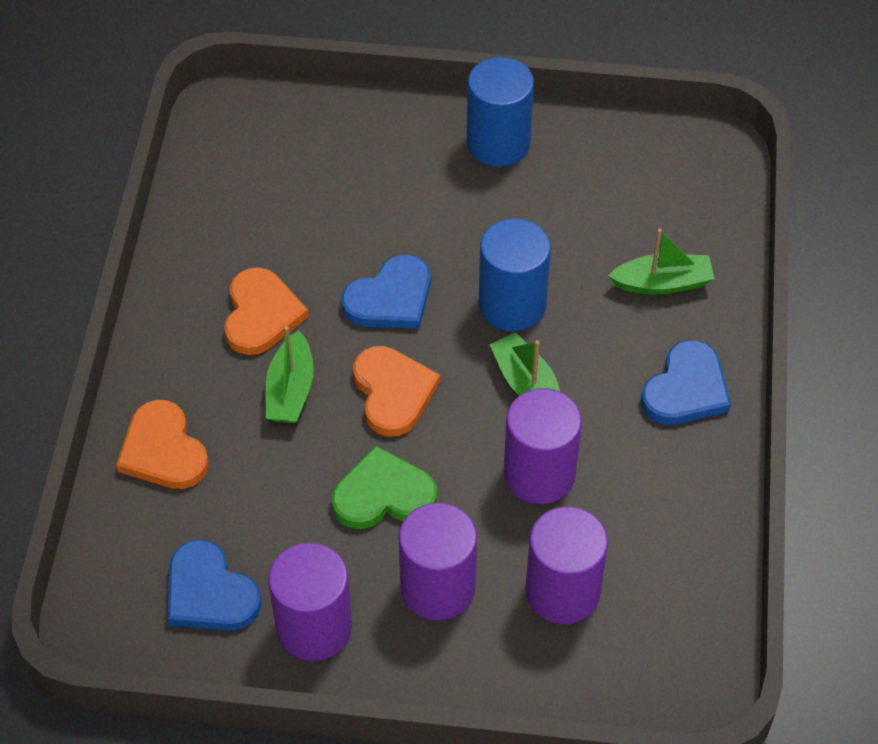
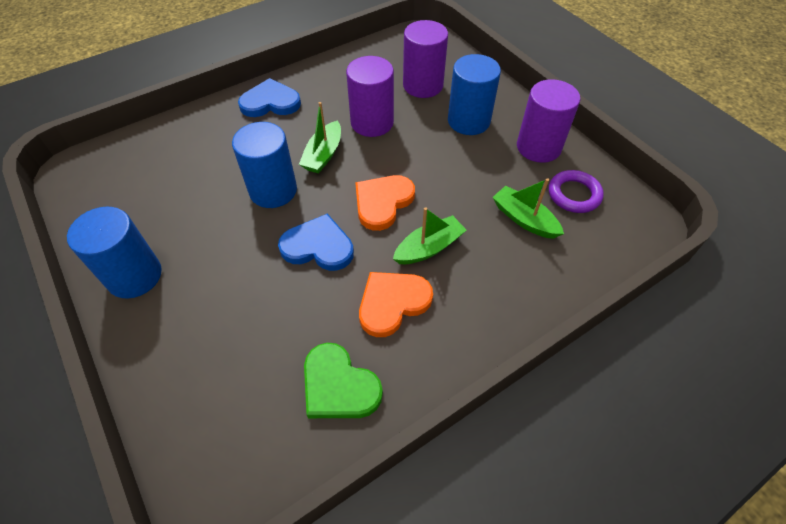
camera: 130 degrees left, 0 degrees up
(163, 450) = (532, 277): orange heart -> none
(209, 592) = (574, 194): blue heart -> purple ring
(383, 494) = (445, 167): green heart -> green heart (338, 386)
(437, 587) = (468, 121): purple cylinder -> blue cylinder
(662, 283) = (204, 142): green boat -> green boat (524, 219)

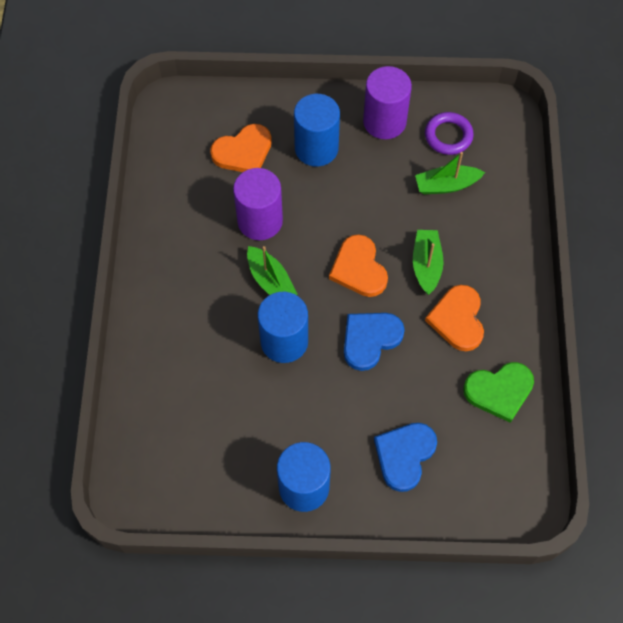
camera: 55 degrees left, 10 degrees up
(270, 102) = (164, 286): blue heart -> blue heart (404, 455)
(423, 85) = (243, 151): purple cylinder -> orange heart

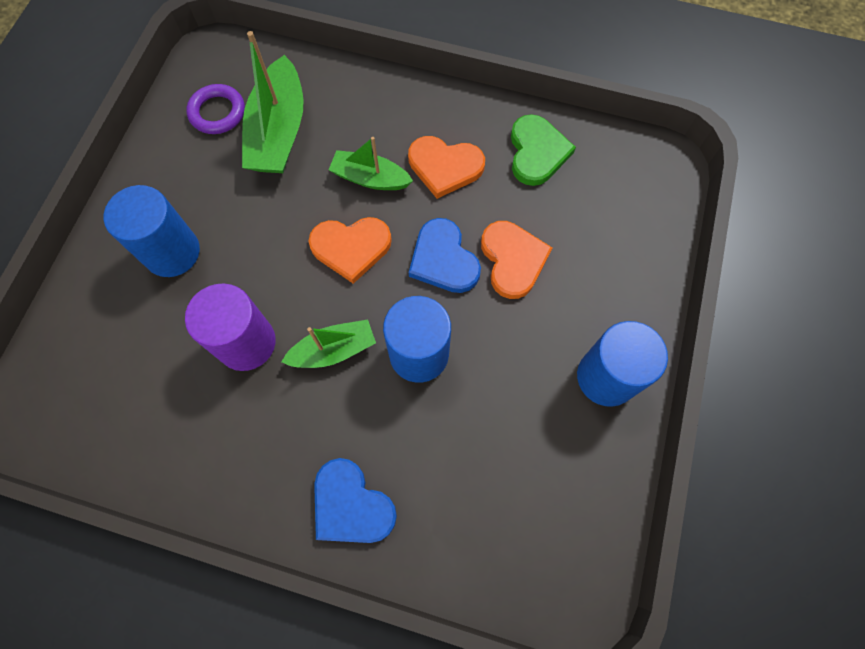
camera: 75 degrees left, 5 degrees up
(243, 151) = (138, 339): orange heart -> orange heart (513, 260)
(384, 121) = (169, 170): purple cylinder -> none
(404, 455) = (589, 261): blue heart -> blue heart (351, 505)
(446, 185) = (279, 132): green boat -> green boat, size x1.66

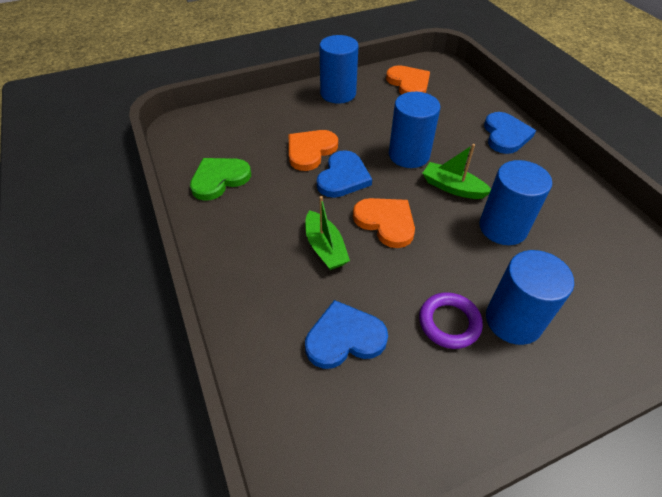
camera: 130 degrees left, 20 degrees down
(217, 112) = (374, 407): purple ring -> purple ring (449, 323)
(246, 343) = (503, 228): purple cylinder -> blue cylinder
(279, 132) = (344, 338): green boat -> blue heart
(445, 167) = (275, 215): orange heart -> orange heart (408, 83)

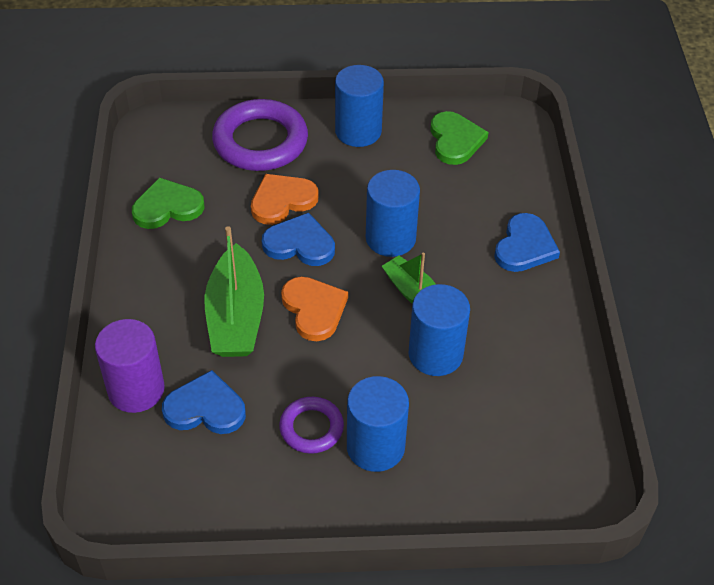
camera: 20 degrees right, 0 degrees up
(269, 116) = (260, 141): none -> purple ring
(269, 343) = (136, 390): none -> purple cylinder
(325, 248) = (236, 317): green boat -> green boat, size x1.66
(343, 177) = (299, 244): blue heart -> blue heart turned 120 degrees counterclockwise
(408, 83) = (455, 140): orange heart -> green heart

